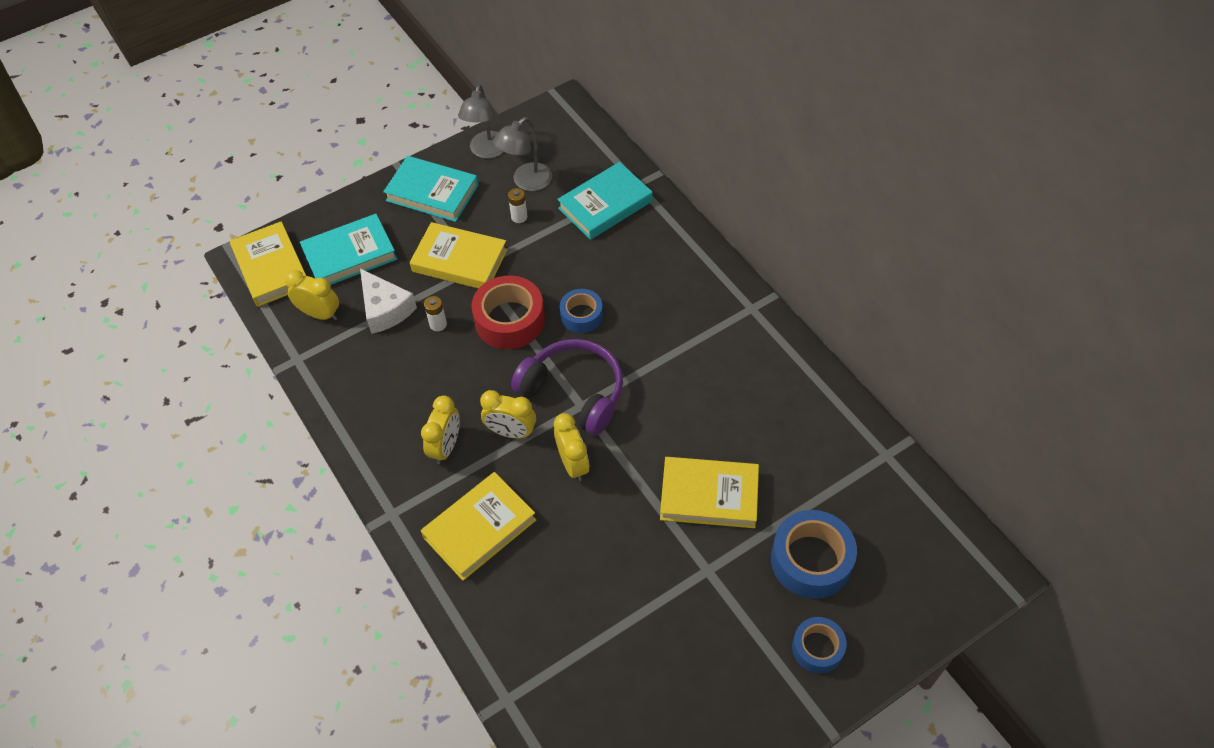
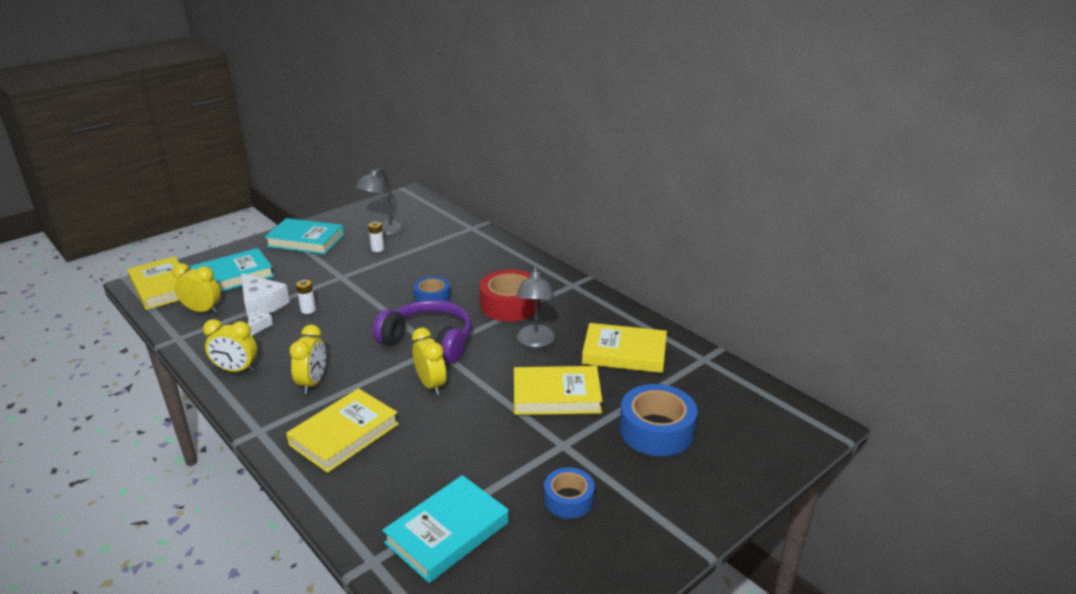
camera: 10 degrees left, 25 degrees down
(383, 348) = (258, 327): none -> white cheese
(459, 261) = (328, 274): yellow book -> yellow book (624, 353)
(486, 151) = (350, 218): grey lamp -> grey lamp (535, 342)
(509, 320) = (371, 304): red tape -> red tape (510, 305)
(511, 432) = (373, 369): yellow clock -> yellow clock (236, 370)
(605, 205) = (447, 239): turquoise book -> turquoise book (447, 533)
(817, 648) = (677, 491): blue tape -> blue tape (568, 499)

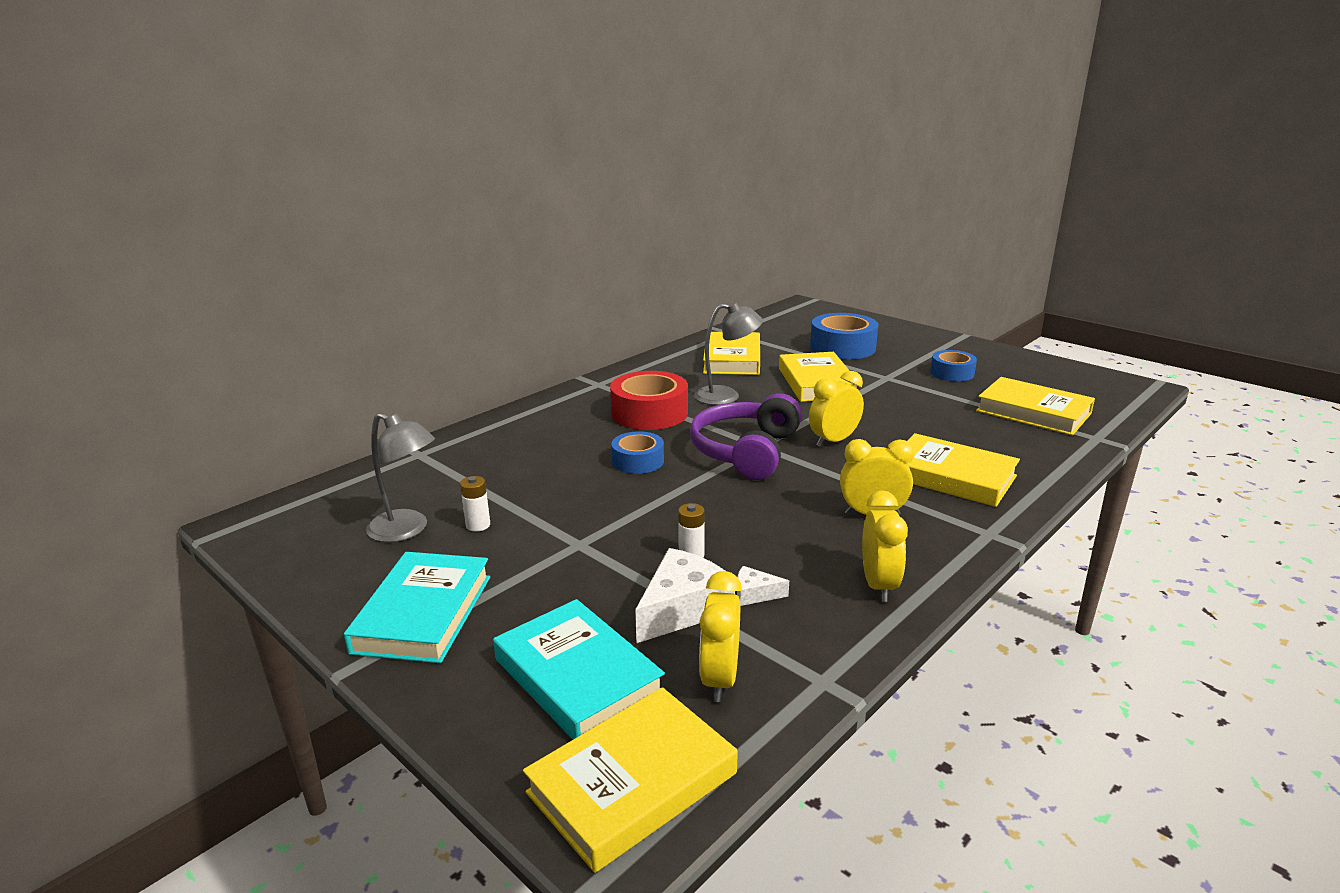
camera: 95 degrees left, 5 degrees down
(447, 533) = (1033, 412): turquoise book -> yellow book

